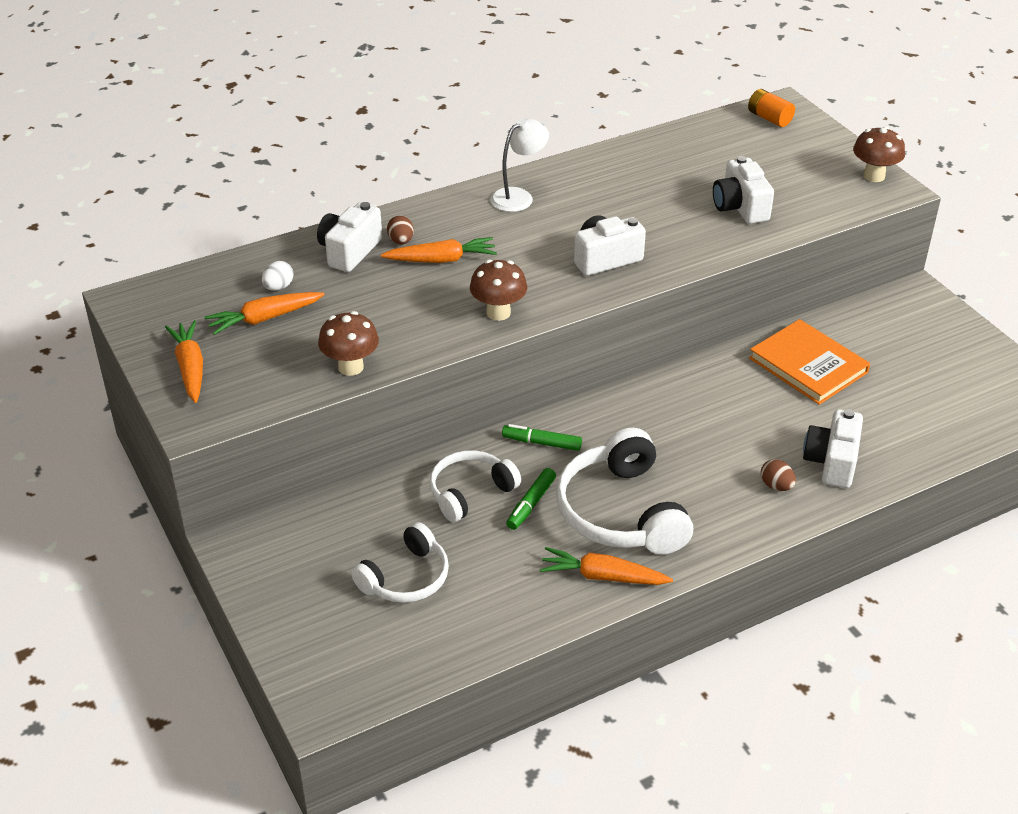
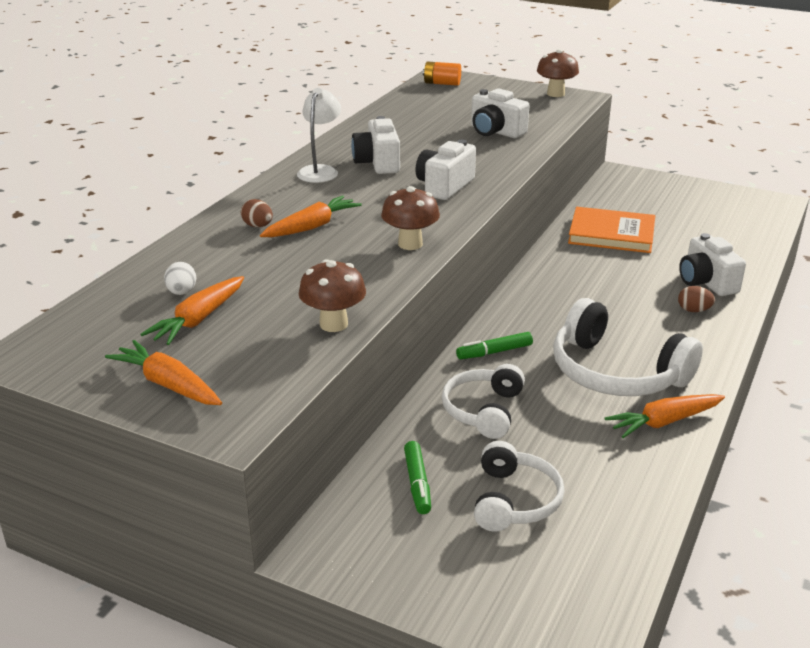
camera: 35 degrees left, 10 degrees down
(349, 251) = (218, 246): white camera -> white camera (378, 163)
(531, 504) = (542, 397): green marker -> green marker (417, 483)

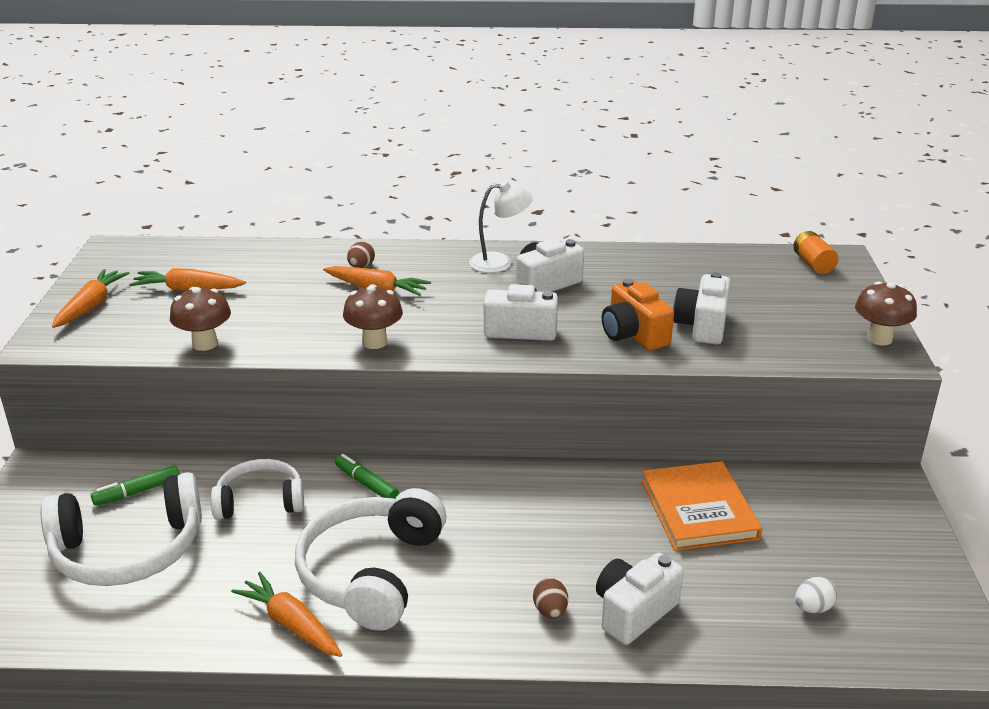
camera: 65 degrees right, 0 degrees up
(182, 292) = (227, 271): white egg -> white egg (813, 608)
(488, 153) = (633, 335): none -> orange camera
(514, 500) = (128, 550): white headphones -> white headphones, size x1.61

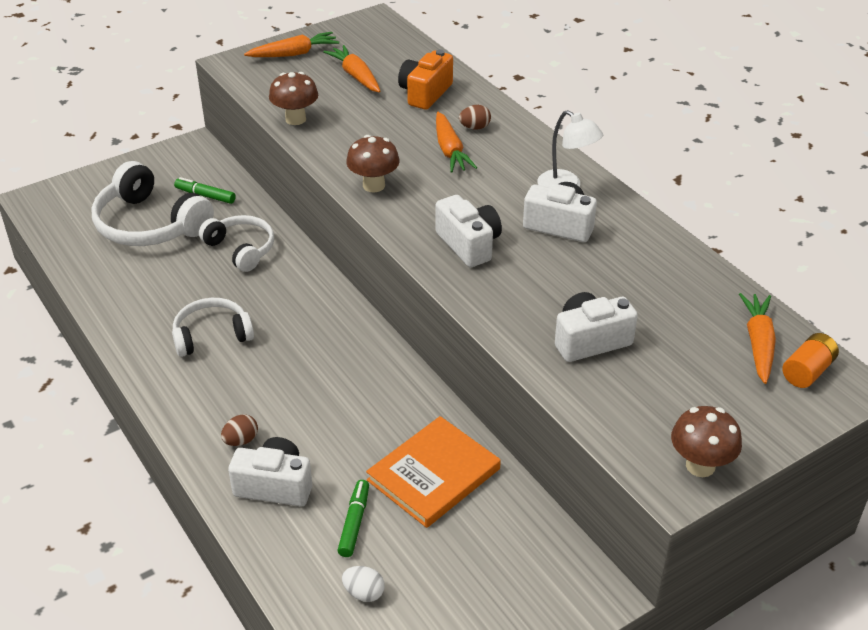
camera: 55 degrees right, 10 degrees up
(291, 624) = (136, 326): orange carrot -> orange carrot (758, 343)
(366, 484) = (302, 285): green marker -> green marker (354, 522)
(371, 572) = (212, 335): white headphones -> white headphones, size x0.62
(633, 335) = (529, 307): orange camera -> orange camera (425, 93)

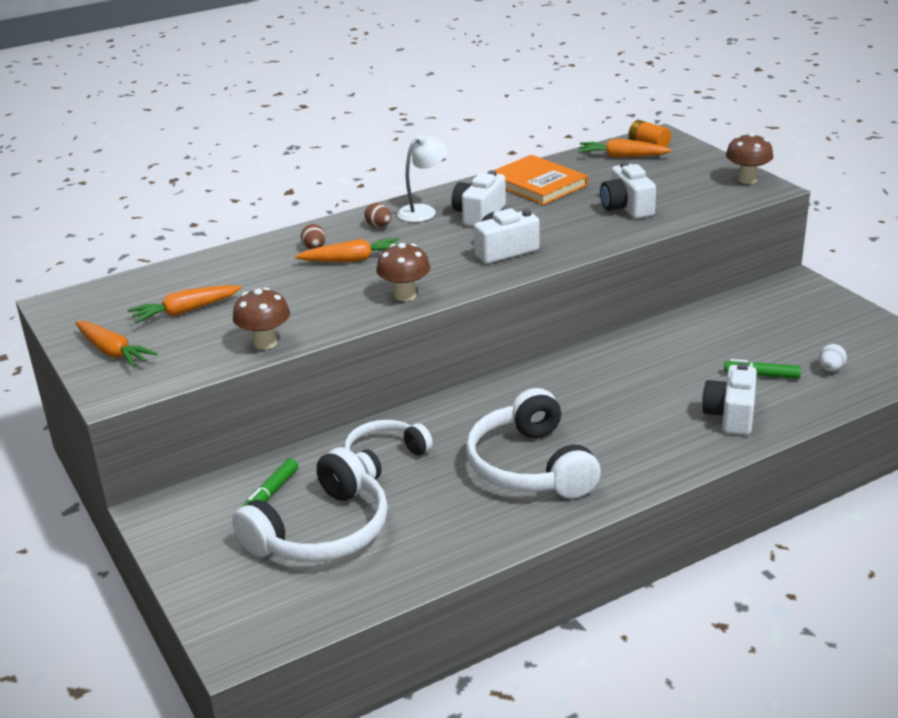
camera: 85 degrees left, 10 degrees down
(212, 335) = (530, 466): white headphones -> white headphones, size x1.61
(241, 440) = (679, 437): brown egg -> brown egg (379, 226)
(294, 54) = (112, 352): orange carrot -> orange carrot turned 150 degrees clockwise
(425, 93) = (240, 273): orange camera -> none
(434, 475) = (701, 341): orange book -> orange book (537, 184)

